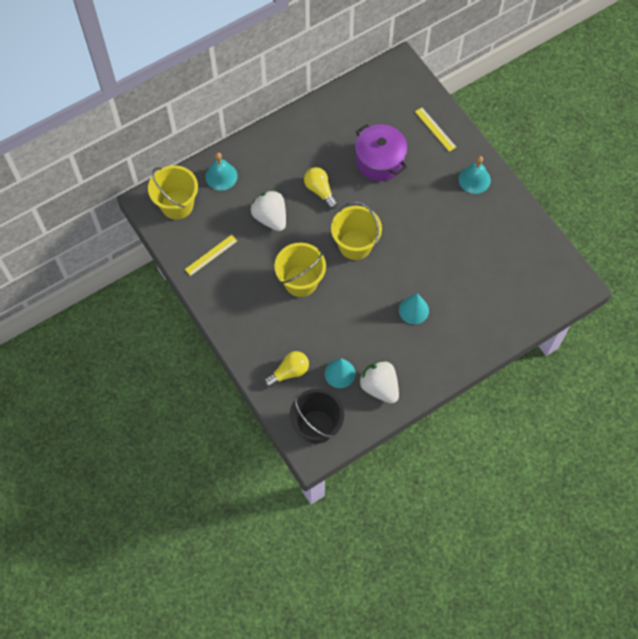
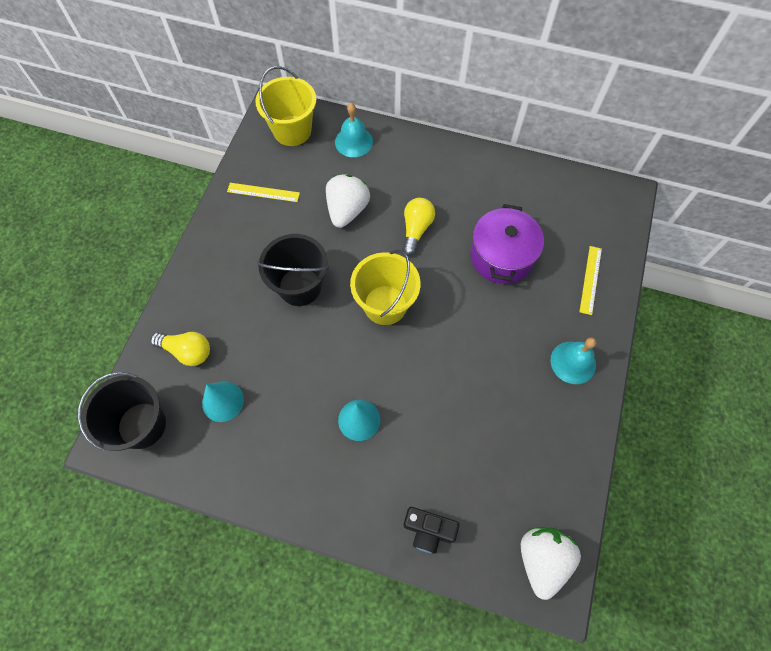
camera: 50 degrees right, 0 degrees up
(300, 281) = (300, 286): yellow bucket -> black bucket
(379, 387) = (236, 455): white strawberry -> white strawberry (542, 559)
(502, 321) = (428, 530): none -> black camera

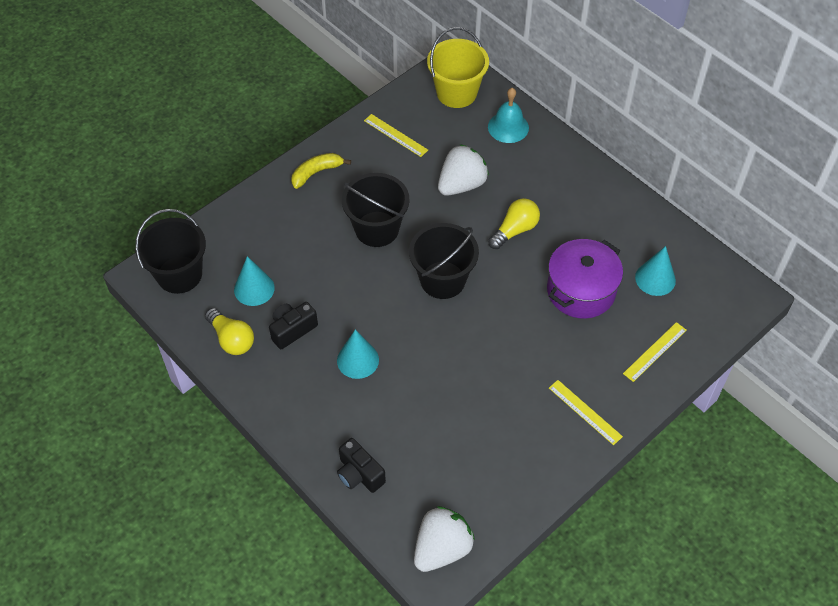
camera: 30 degrees right, 10 degrees down
(187, 351) = (249, 236): yellow light bulb -> yellow light bulb (232, 339)
(213, 260) = (316, 173): none -> yellow banana
(283, 423) = (292, 330): none -> black camera
(385, 305) = (442, 280): yellow bucket -> black bucket
(550, 217) = (655, 279): none -> turquoise cone
(573, 362) = (585, 412): turquoise bell -> yellow ruler

